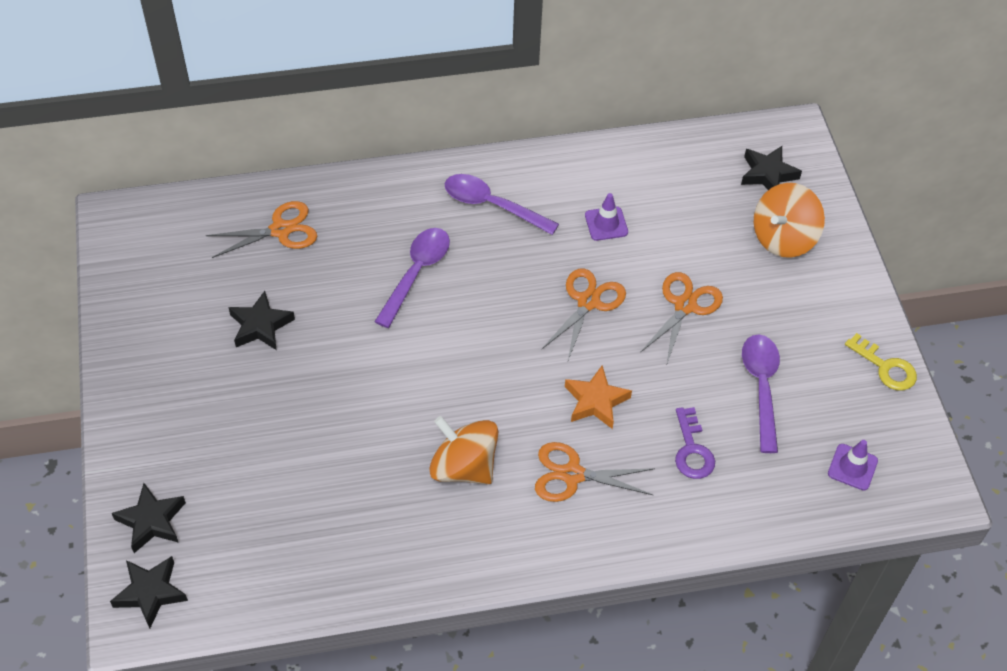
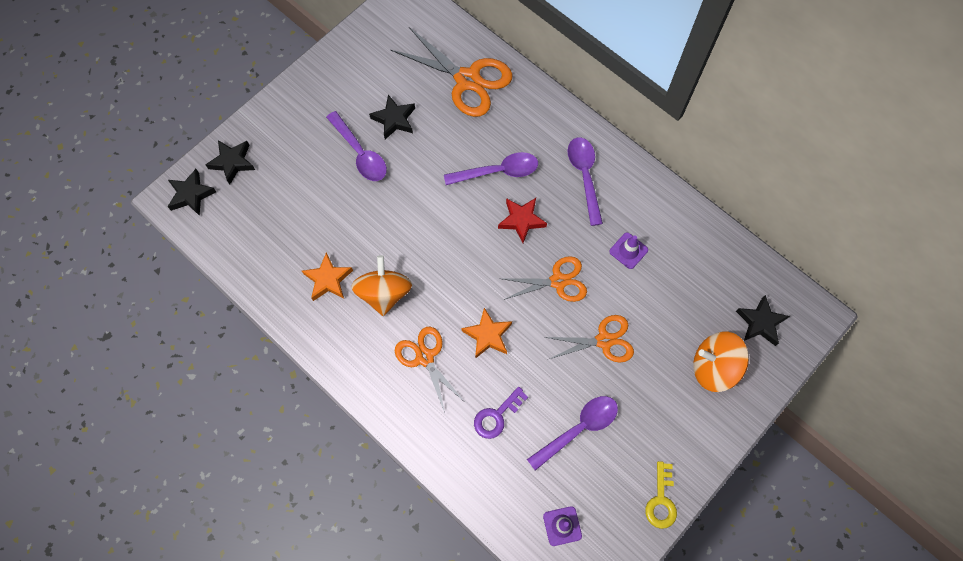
camera: 55 degrees right, 15 degrees up
(270, 384) = (360, 153): none -> purple spoon
(280, 230) = (467, 80): orange scissors -> orange scissors, size x1.59
(398, 512) = (328, 279): none -> orange star
(492, 289) = (521, 220): none -> red star

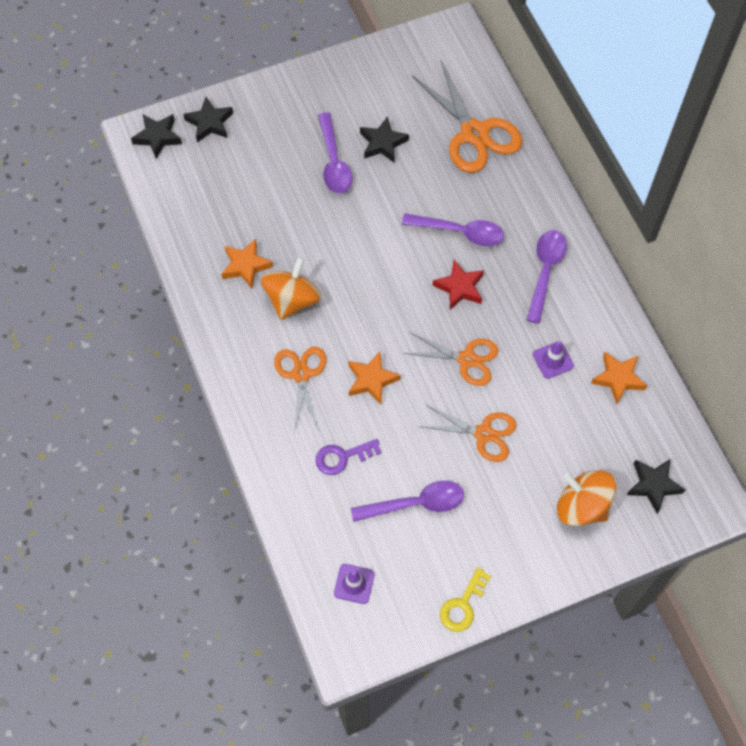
camera: 25 degrees right, 5 degrees down
(688, 243) = (618, 378): none -> orange star

